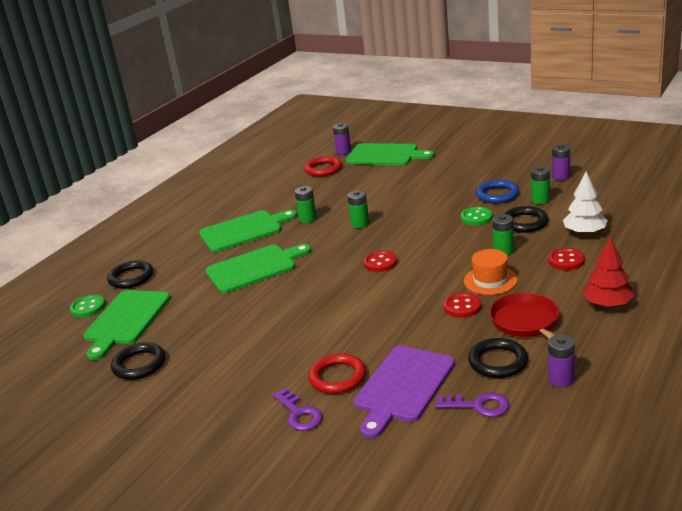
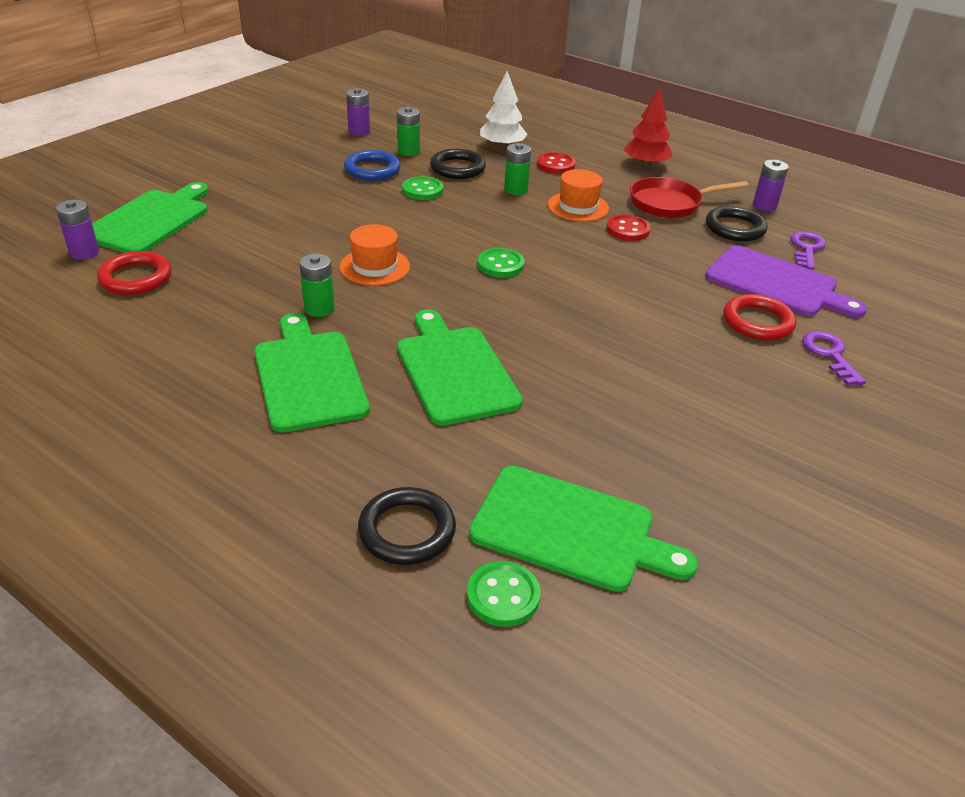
camera: 90 degrees left, 10 degrees up
(139, 364) = (716, 504): black ring -> none
(299, 414) = (829, 354): purple key -> purple key turned 75 degrees counterclockwise
(360, 224) = (375, 267): green battery -> orange hat
(380, 263) = (500, 265): red button -> green button

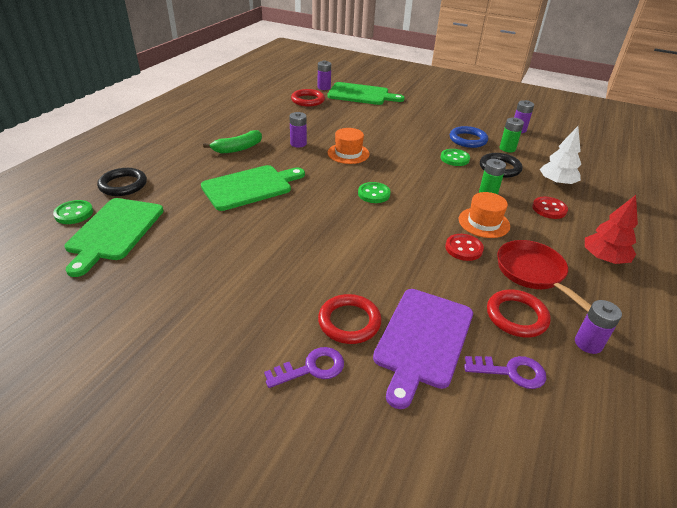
camera: 80 degrees right, 0 degrees up
(308, 376) = (238, 148): green cutting board -> green banana
(319, 308) = (298, 143): green battery -> purple battery
(735, 228) = (516, 316): black ring -> red ring

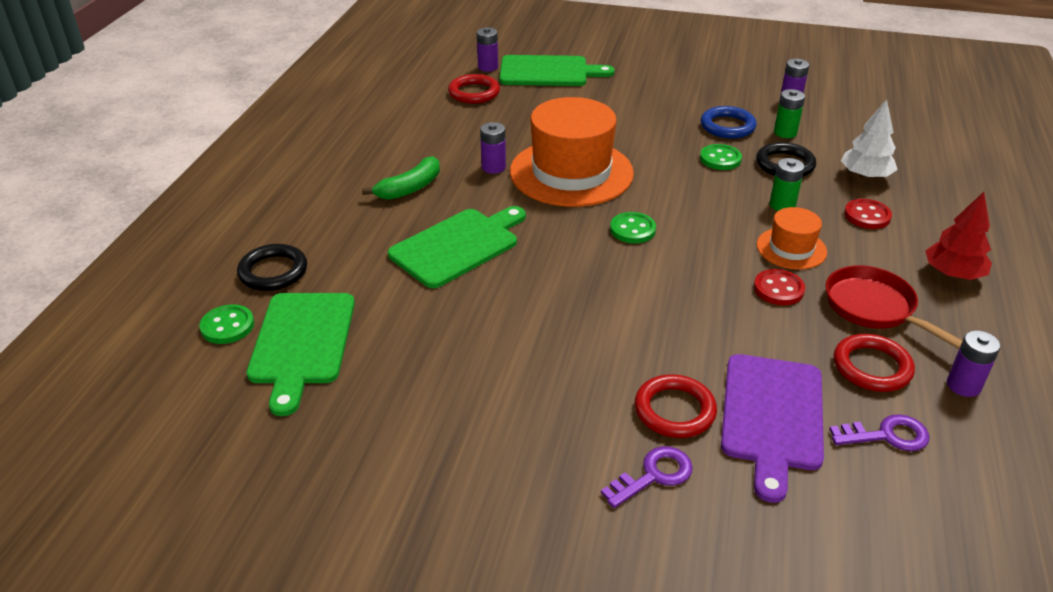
camera: 10 degrees left, 0 degrees up
(348, 153) = (571, 172): orange hat -> orange hat, size x2.01

